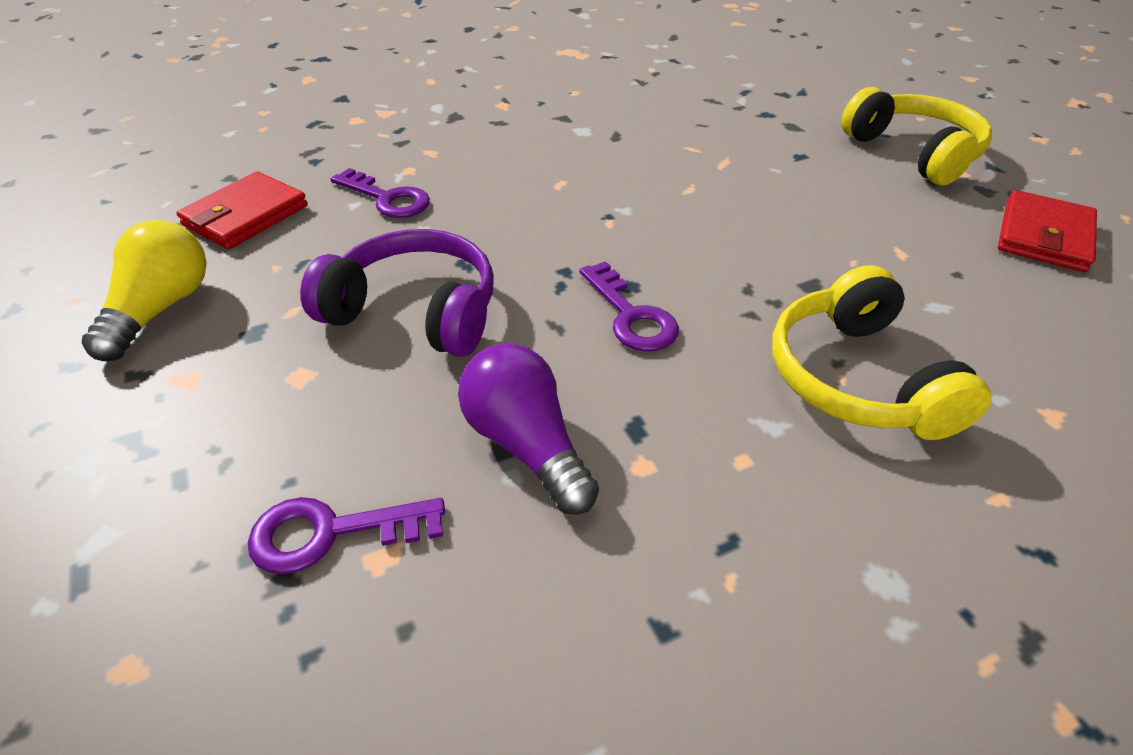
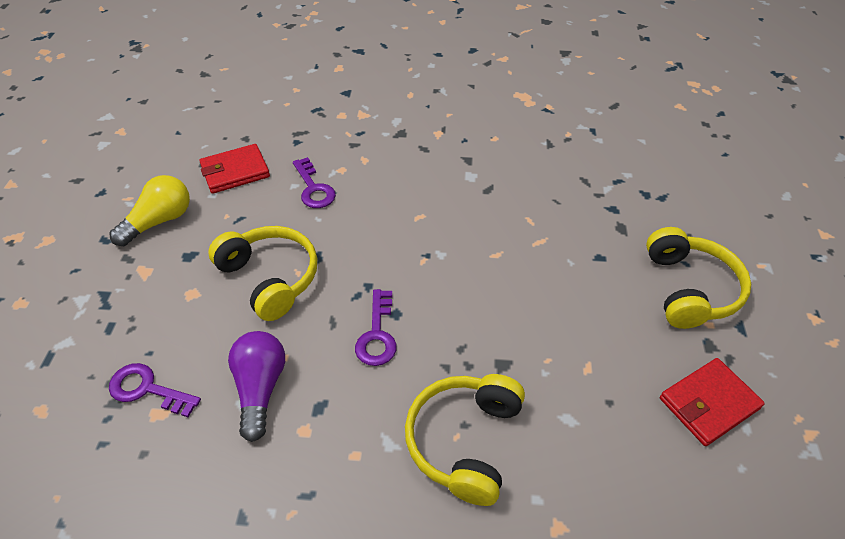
camera: 30 degrees right, 5 degrees up
(415, 312) = (270, 278): purple headphones -> yellow headphones

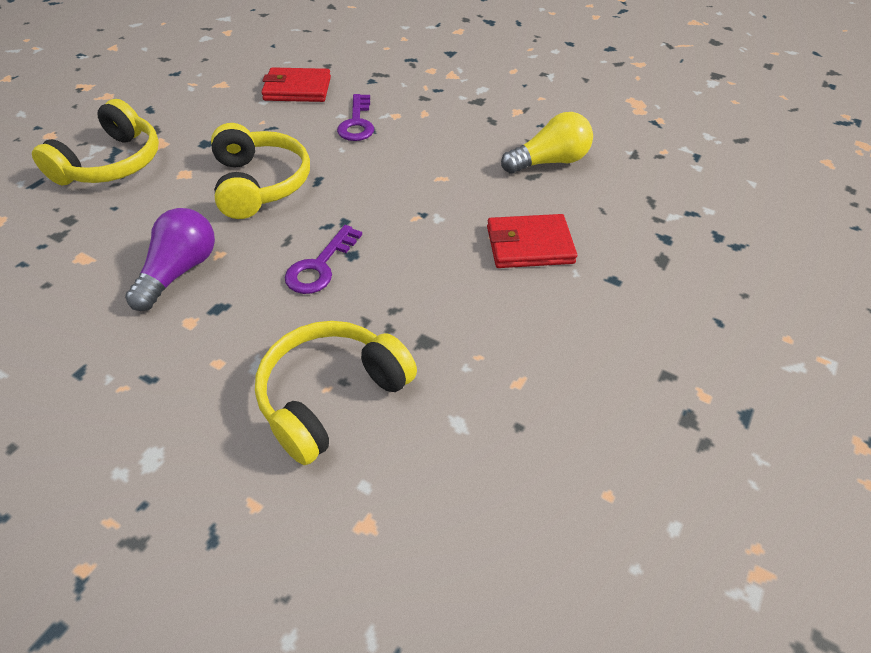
camera: 25 degrees right, 0 degrees up
(147, 389) = (89, 235): purple key -> none
(159, 221) = (203, 109): yellow light bulb -> yellow light bulb (549, 162)
(689, 289) = (704, 350): yellow headphones -> yellow headphones (111, 163)
(708, 403) = (642, 479): red wallet -> red wallet (529, 245)

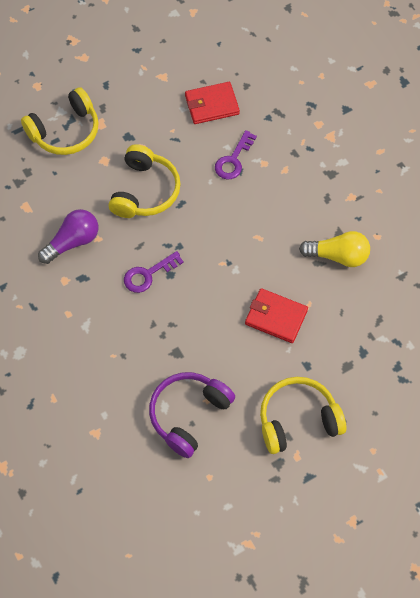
camera: 30 degrees right, 15 degrees up
(297, 89) = (212, 105): red wallet -> red wallet turned 45 degrees counterclockwise
(332, 396) = (113, 361): yellow headphones -> yellow headphones (298, 420)
(505, 416) = (189, 415): none -> purple headphones

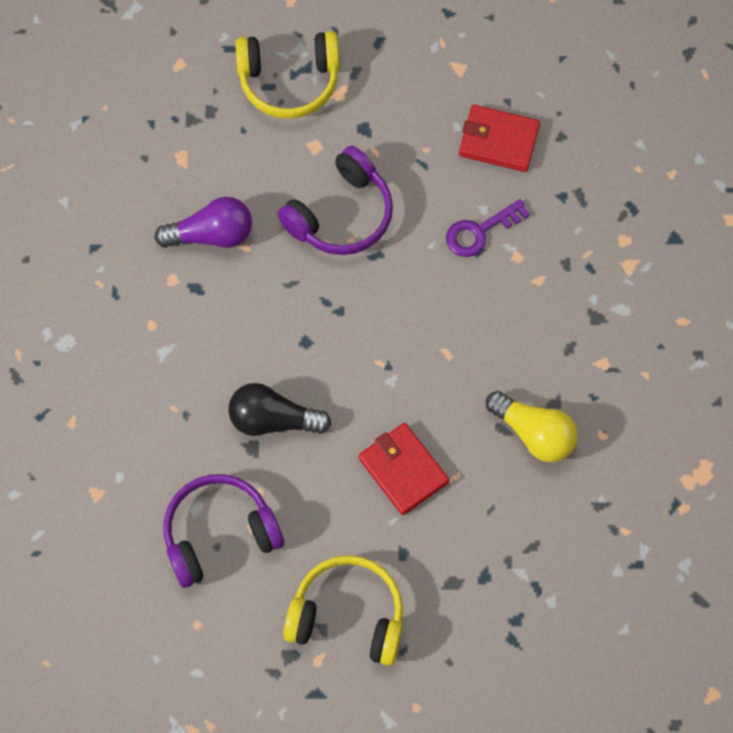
camera: 30 degrees right, 5 degrees up
(145, 191) = (341, 214): yellow headphones -> purple headphones
(148, 275) = (278, 328): purple key -> none
(179, 329) = (273, 419): none -> black light bulb

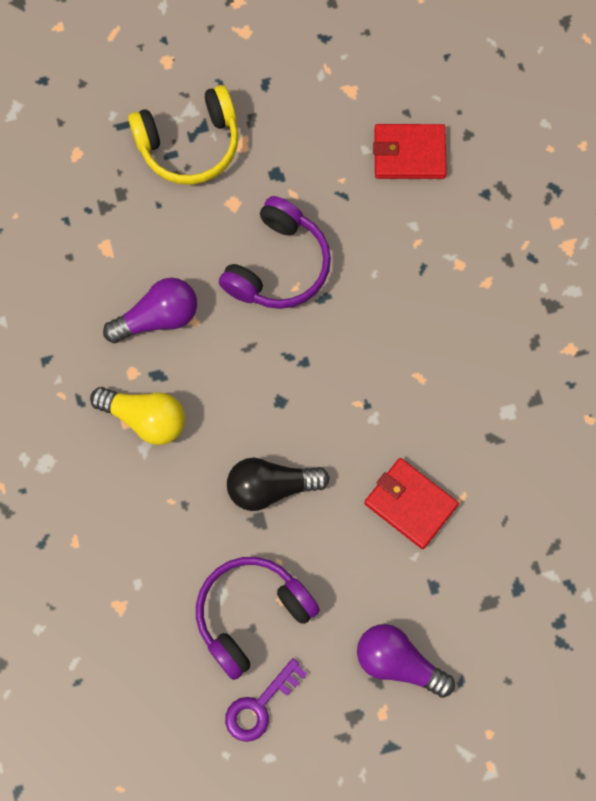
camera: 15 degrees left, 5 degrees up
(348, 616) = (398, 662): yellow headphones -> purple light bulb
(479, 232) = (416, 249): purple key -> purple key (259, 706)
(534, 433) = (524, 435): yellow light bulb -> yellow light bulb (145, 418)

